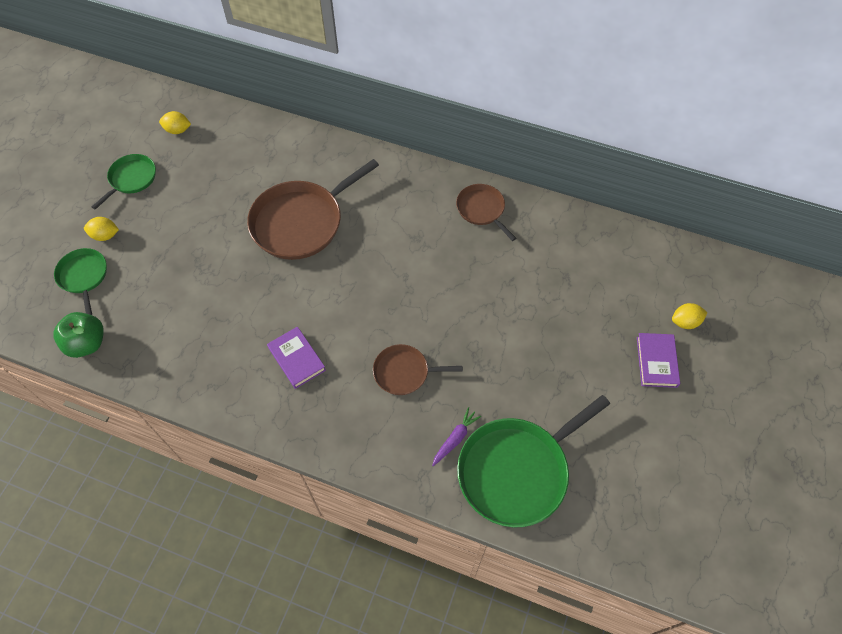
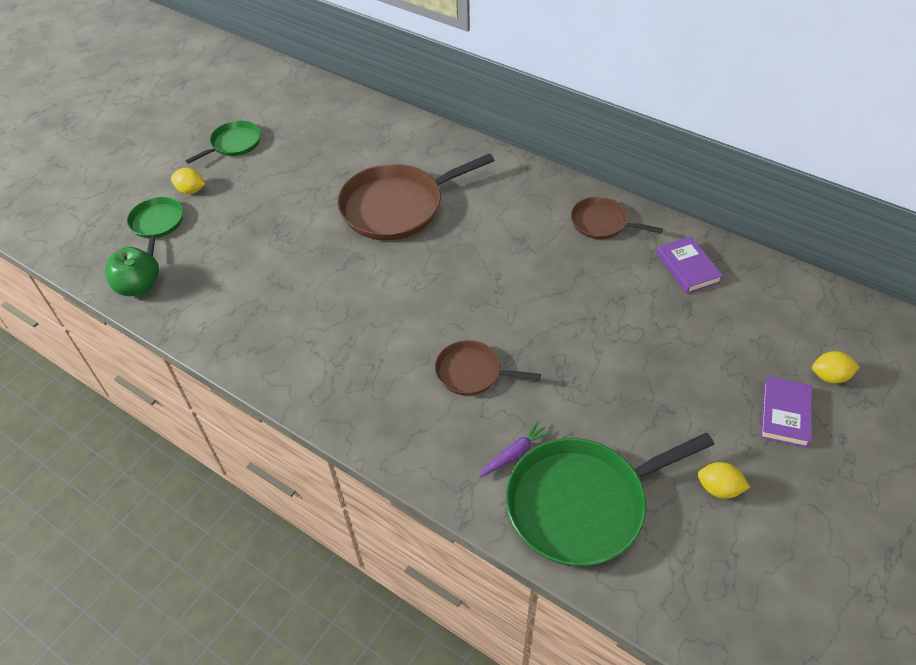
camera: 15 degrees right, 10 degrees down
(178, 130) = (294, 107): yellow lemon -> yellow lemon (718, 488)
(296, 359) = (354, 338): purple book -> purple book (687, 268)
(482, 210) = (602, 223): brown pan -> brown pan turned 45 degrees counterclockwise

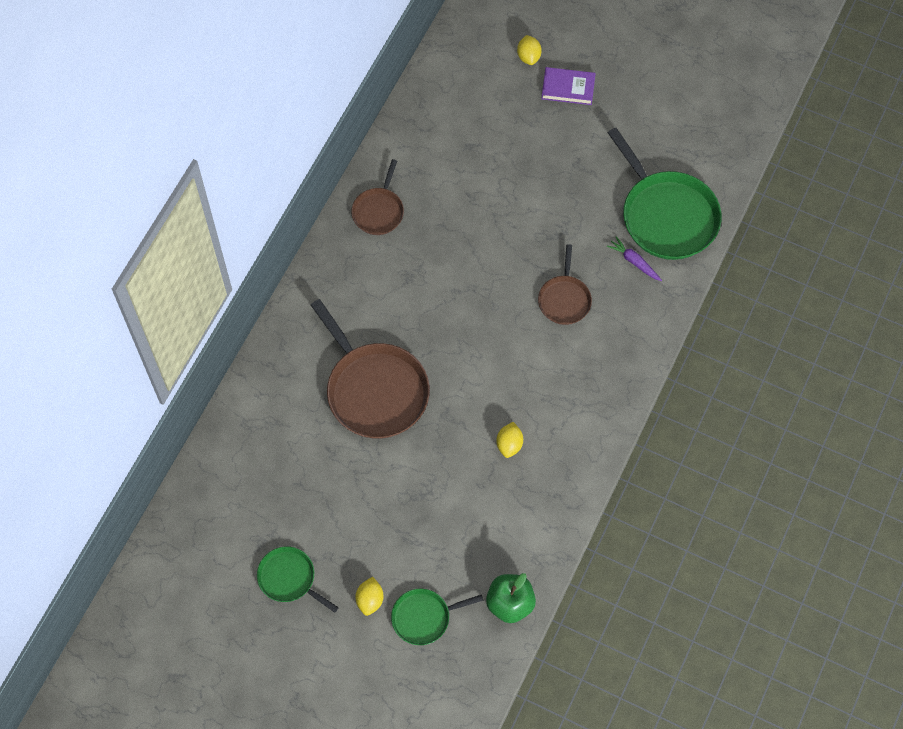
camera: 100 degrees left, 15 degrees up
(687, 268) = (427, 145): purple book -> none
(718, 488) = (638, 132): yellow lemon -> yellow lemon (509, 444)

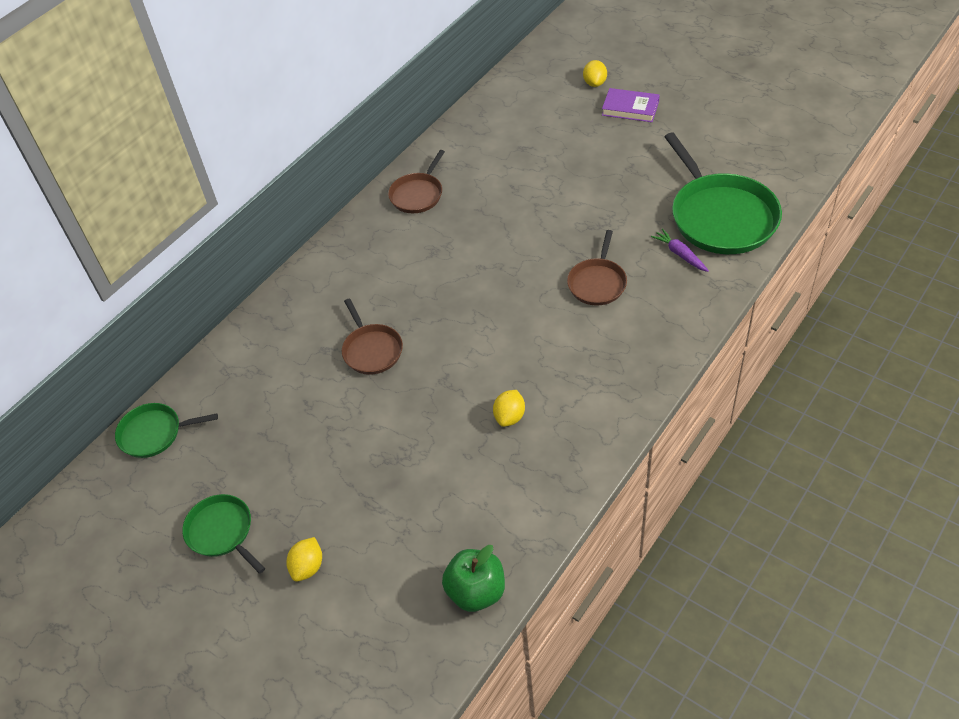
camera: 15 degrees right, 15 degrees down
(374, 390) = (371, 350): brown pan -> brown pan, size x0.54
(424, 617) = (367, 595): green pan -> green pan (154, 433)

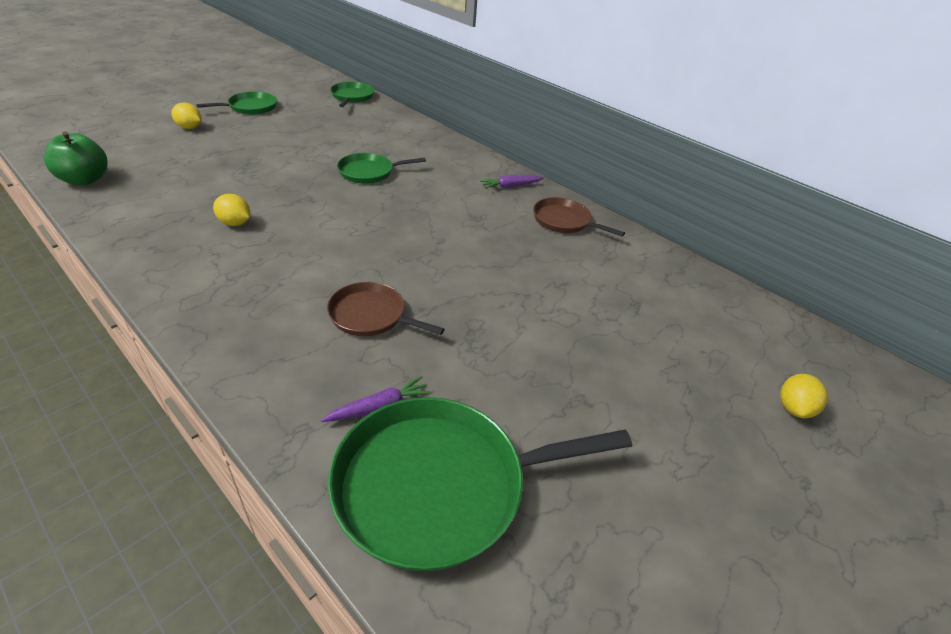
camera: 90 degrees right, 10 degrees down
(364, 237) = (510, 186): none -> purple carrot
(371, 350) = (369, 172): brown pan -> green pan
(595, 83) = (794, 408): yellow lemon -> yellow lemon turned 75 degrees counterclockwise
(630, 108) = (732, 437): purple book -> none

